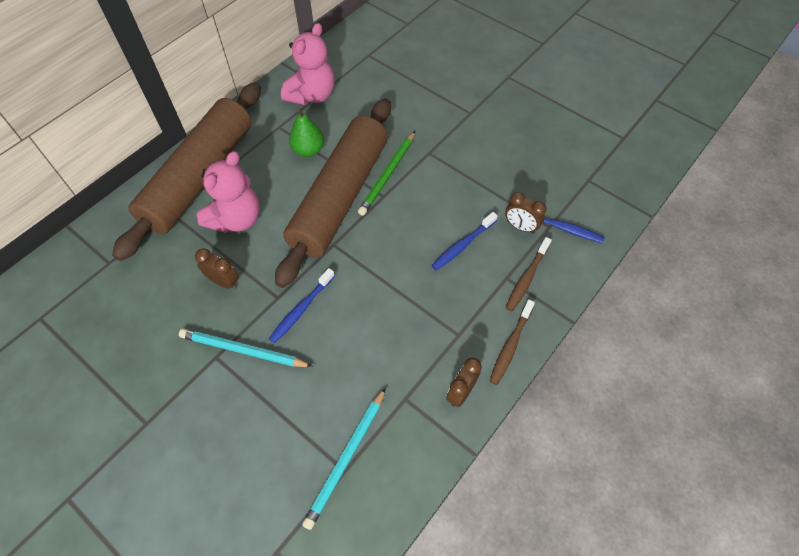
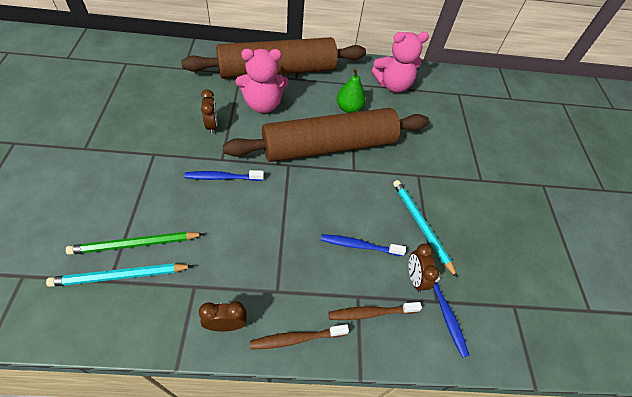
camera: 45 degrees right, 5 degrees down
(243, 350) = (168, 165): turquoise pencil -> turquoise pencil (421, 226)
(388, 175) = (374, 162): green pencil -> green pencil (135, 244)

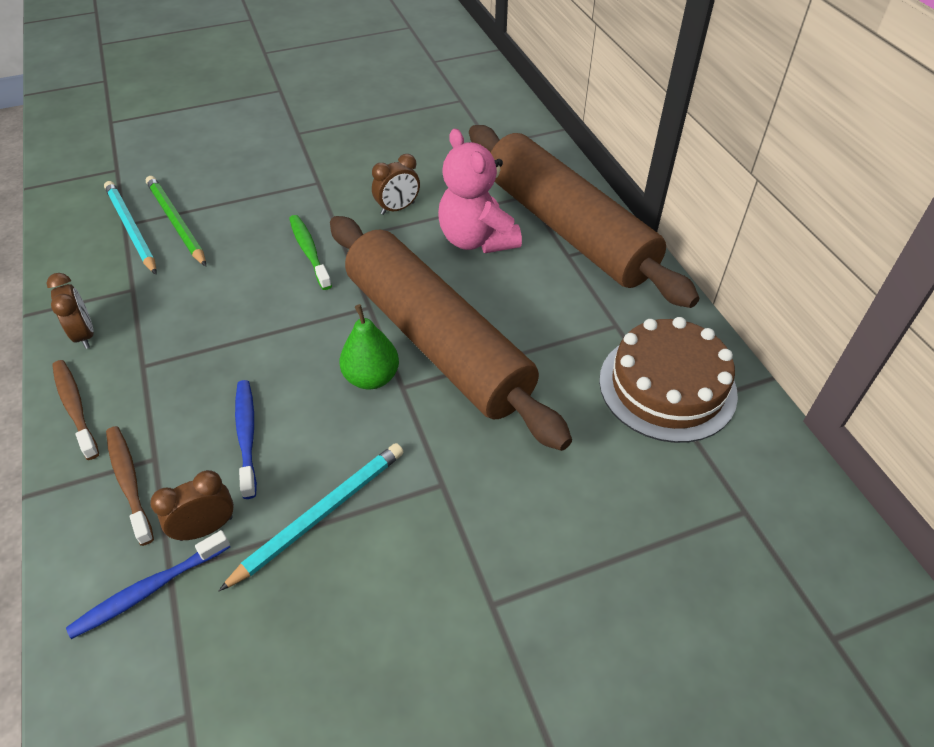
camera: 75 degrees right, 5 degrees down
(222, 177) = (309, 251): blue toothbrush -> green toothbrush
(349, 108) = (547, 340): green pear -> green pear (371, 377)
(393, 85) = (667, 386): pink teddy bear -> brown cake

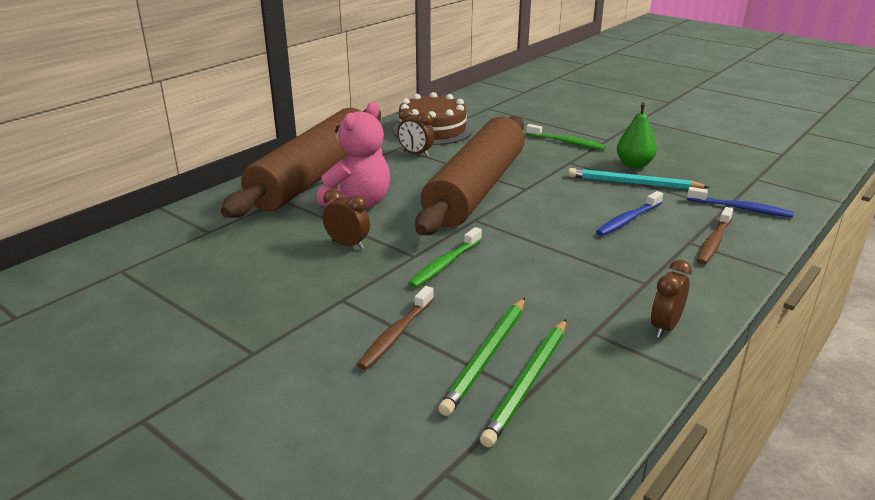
camera: 120 degrees left, 20 degrees down
(75, 407) = (714, 291): brown toothbrush -> brown toothbrush (396, 334)
(131, 229) = (528, 383): turquoise pencil -> green pencil
(206, 528) = (691, 208): brown clock -> brown clock (416, 154)
(371, 377) = (532, 199): green pear -> green pear (634, 165)
(515, 530) = (567, 142): none -> green toothbrush

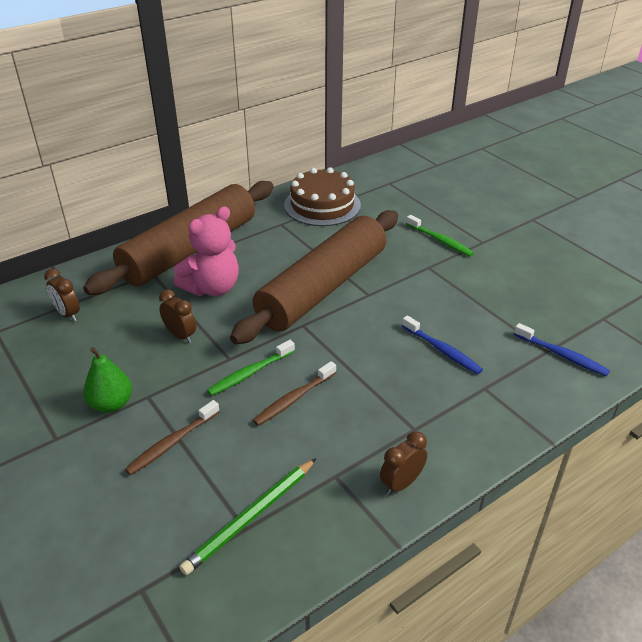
camera: 15 degrees right, 10 degrees up
(416, 154) = (291, 234): brown clock -> brown clock (68, 314)
(486, 357) = (232, 482): green pencil -> none
(628, 220) = (442, 350): blue toothbrush -> blue toothbrush turned 105 degrees counterclockwise
(633, 183) = (474, 304): turquoise pencil -> none
(634, 165) = (489, 280): green pear -> green pear (111, 404)
(713, 242) = (508, 392): brown toothbrush -> brown toothbrush (294, 399)

